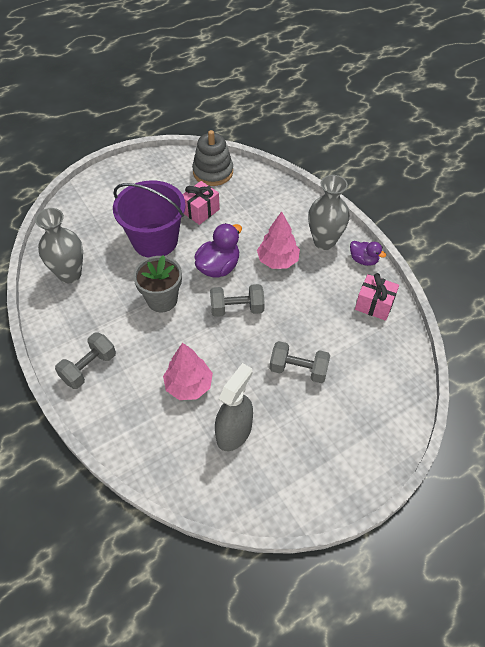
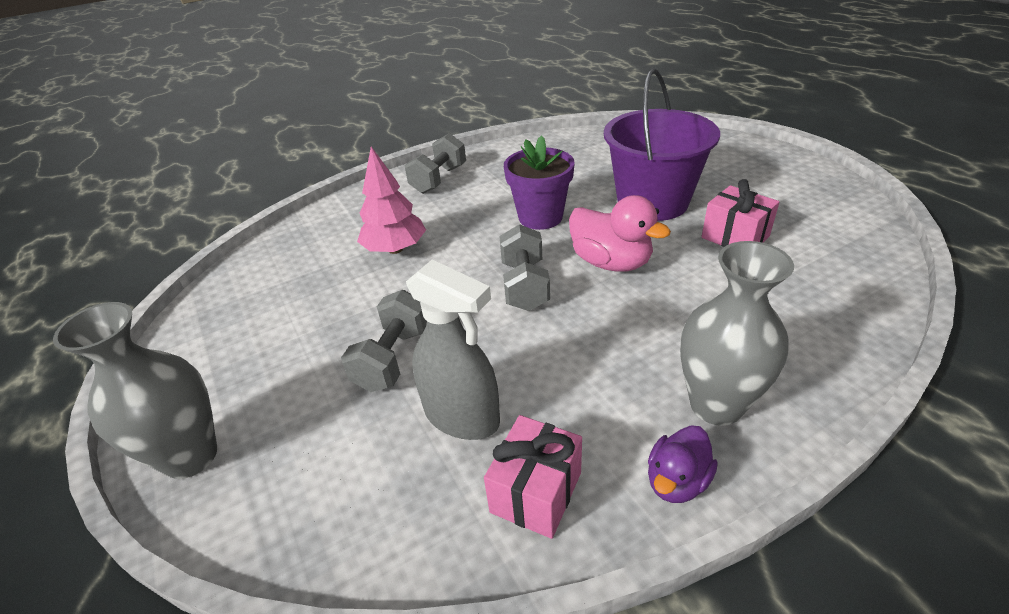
camera: 95 degrees right, 15 degrees down
(70, 274) = (577, 152): grey vase -> grey vase (191, 456)
(89, 368) = (439, 179): grey dumbbell -> grey dumbbell turned 75 degrees clockwise
(162, 300) = (540, 217): grey flower pot -> purple flower pot
(213, 172) = (845, 244): grey stacking toy -> none
(218, 267) = (611, 262): purple duck -> pink duck
(234, 432) = (310, 292): grey spray bottle -> grey spray bottle (462, 416)
(277, 260) = (640, 331): pink tree -> none

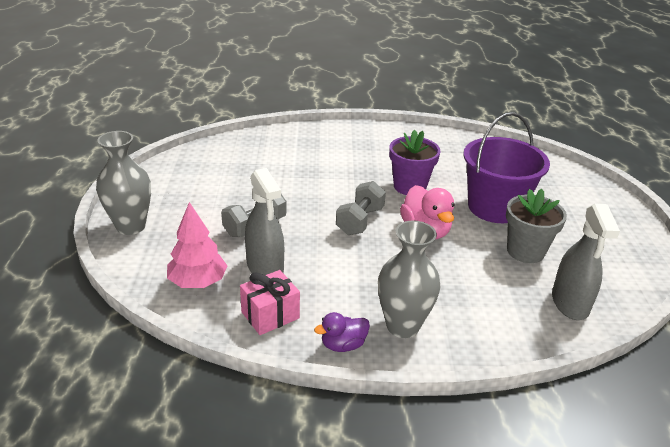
camera: 25 degrees right, 5 degrees down
(395, 249) = (305, 170): pink tree -> pink tree (198, 282)
(439, 179) = (369, 137): grey dumbbell -> none
(735, 237) = (525, 251): pink gift -> grey flower pot
(842, 275) = (570, 303): none -> grey spray bottle

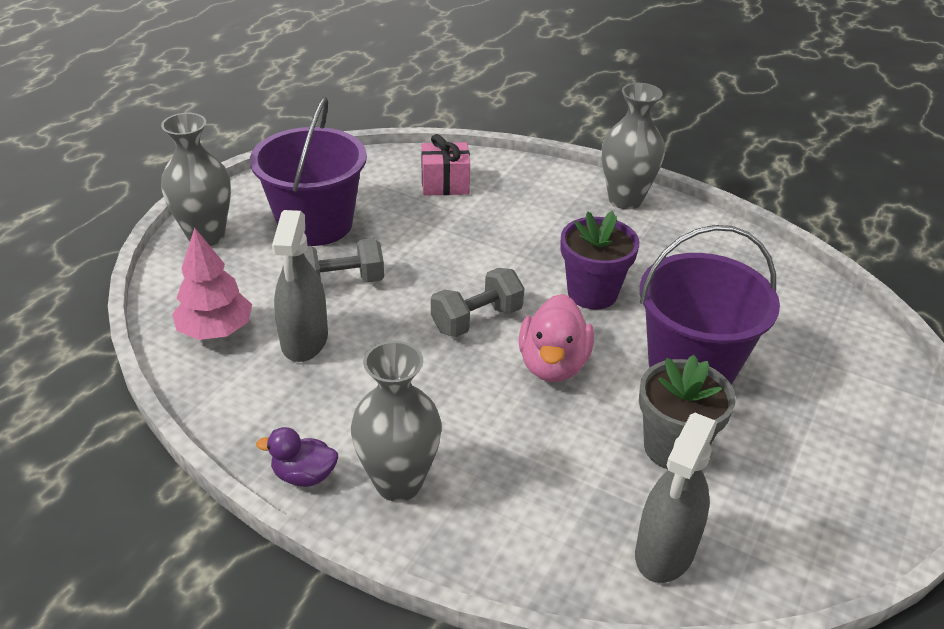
camera: 30 degrees right, 5 degrees up
(203, 197) = (315, 224): none -> purple bucket
(270, 315) = (257, 403): pink gift -> pink gift (445, 184)
(380, 132) = (625, 200): none -> grey vase

